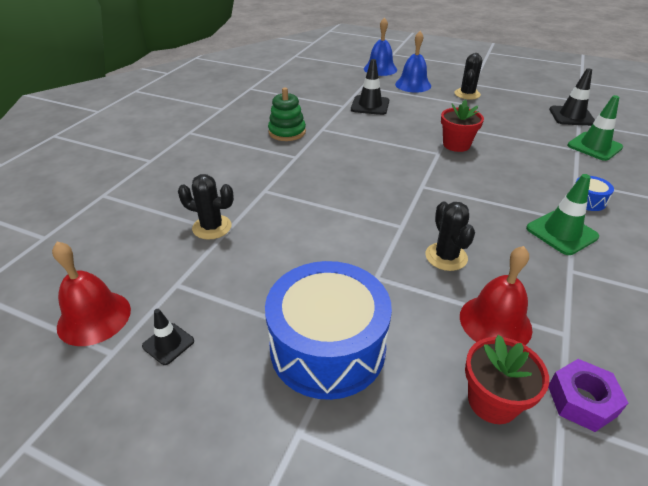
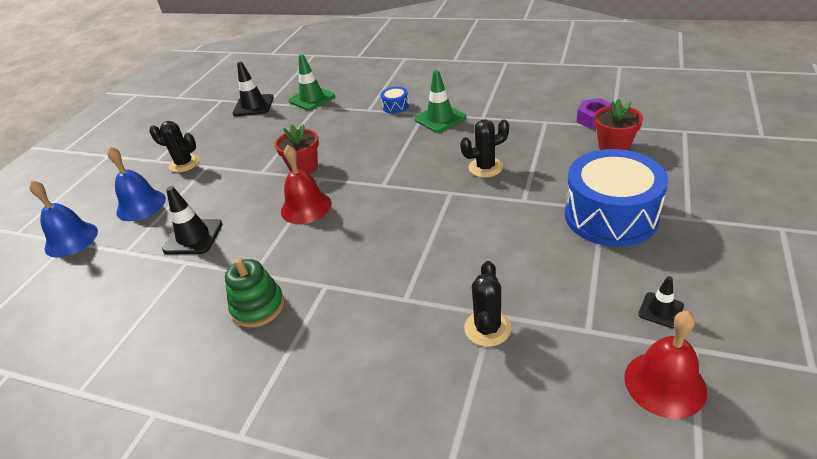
camera: 90 degrees left, 0 degrees up
(495, 322) = (547, 146): red bell -> red bell (306, 207)

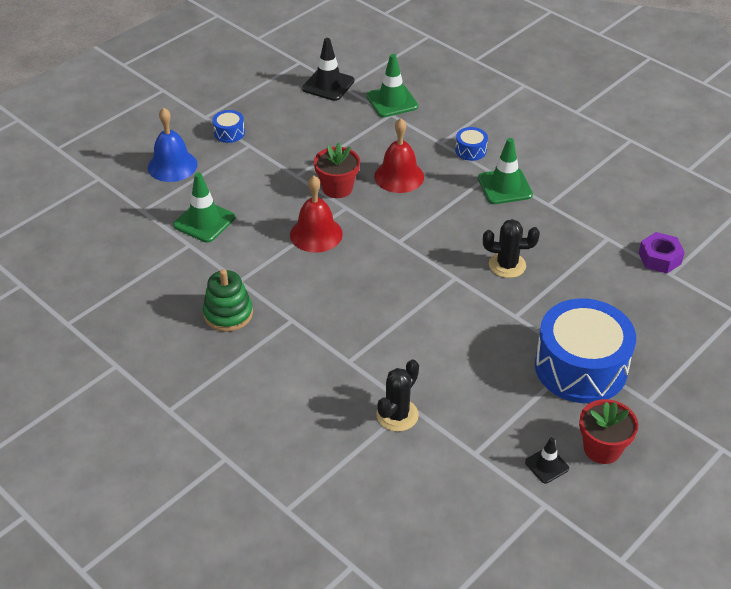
camera: 20 degrees right, 5 degrees up
(71, 239) = (101, 177): blue bell -> none
(184, 163) = (229, 133): black cactus -> blue drum
(193, 237) = (204, 221): black traffic cone -> green traffic cone
(614, 147) = (649, 298): red flower pot -> red flower pot (602, 448)
(664, 383) = (498, 517): red bell -> red bell (399, 176)

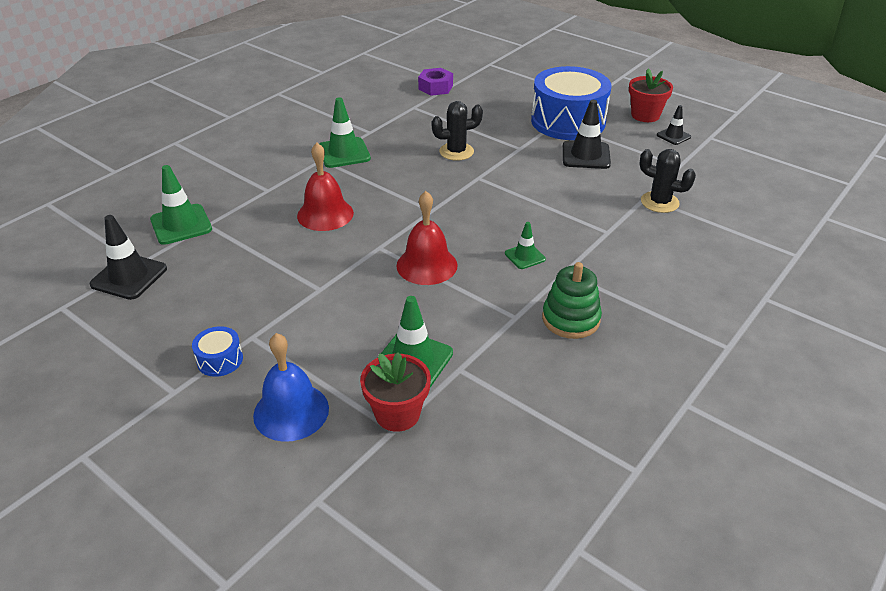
camera: 95 degrees left, 5 degrees down
(318, 296) = (525, 256): none -> green traffic cone
(337, 188) = (345, 255): red flower pot -> red flower pot (397, 414)
(470, 150) = (284, 172): blue drum -> none
(499, 370) = (586, 155): none -> black traffic cone
(507, 265) = (456, 152): black cactus -> black cactus turned 75 degrees clockwise

